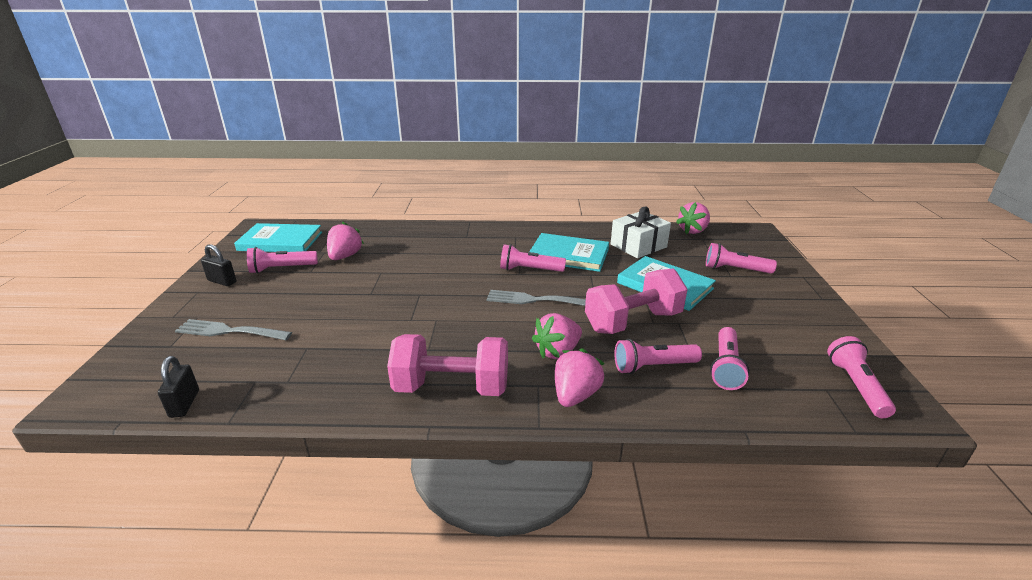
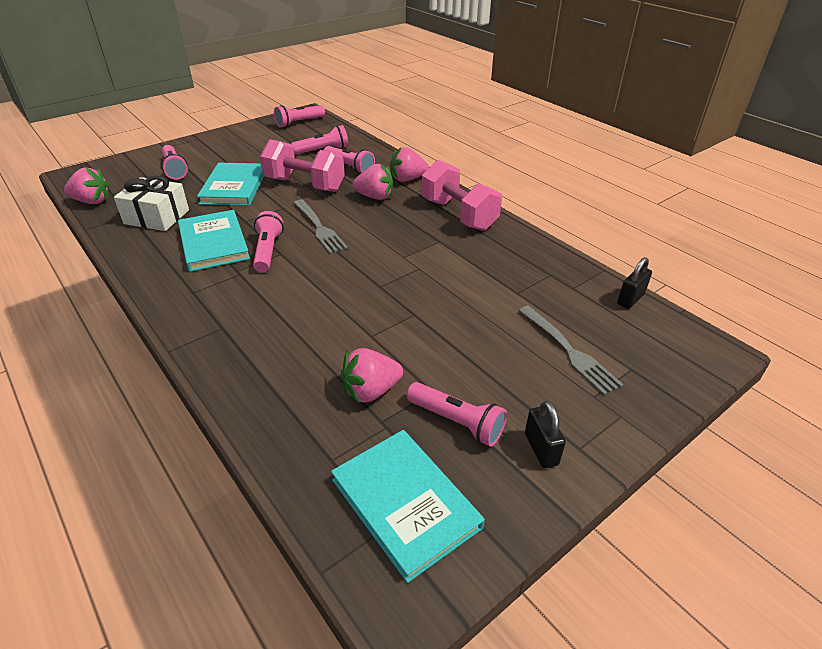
camera: 130 degrees left, 10 degrees up
(529, 270) = (268, 251): pink flashlight -> pink flashlight turned 150 degrees counterclockwise

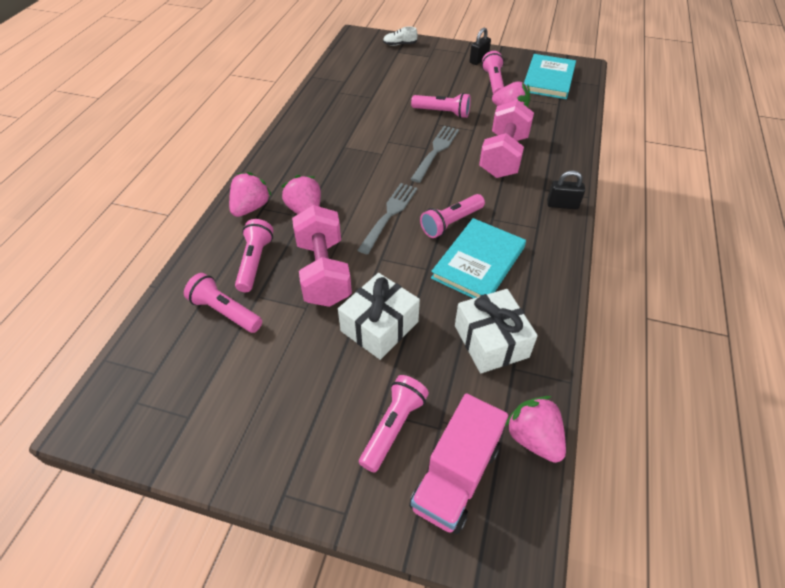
camera: 125 degrees left, 10 degrees up
(124, 174) = (455, 476): none -> pink truck
(234, 187) = (379, 326): turquoise book -> white gift
(299, 122) = (141, 402): pink flashlight -> pink flashlight (442, 113)
(407, 179) = (251, 208): pink strawberry -> pink strawberry turned 105 degrees counterclockwise
(458, 214) = (294, 153): pink dumbbell -> pink dumbbell (503, 156)
(569, 351) = (405, 69): grey fork -> grey fork (436, 151)
(630, 299) = (336, 62): black padlock -> black padlock (562, 205)
(656, 382) = (400, 44): none -> white shoe

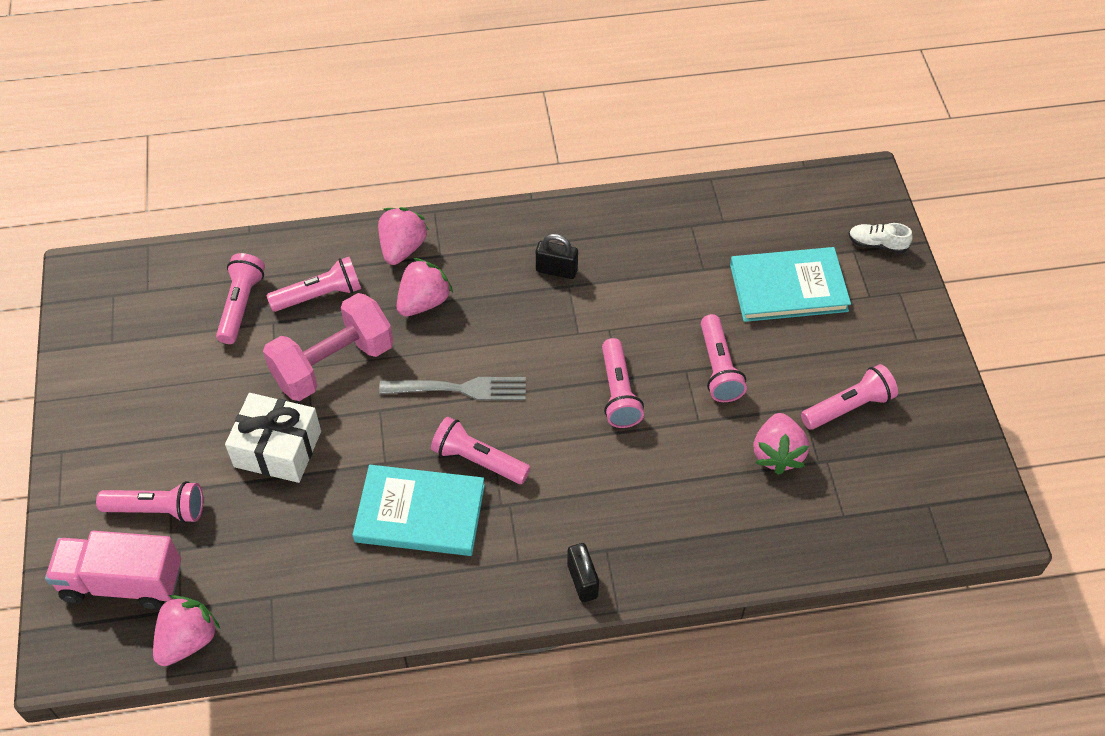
camera: 65 degrees right, 5 degrees up
(251, 208) = (402, 248): pink strawberry -> pink strawberry turned 75 degrees counterclockwise
(400, 44) = (877, 244): white shoe -> white shoe turned 45 degrees counterclockwise
(436, 151) = (618, 392): grey fork -> pink flashlight
(478, 60) = (906, 365): black padlock -> black padlock (556, 270)
(491, 341) = (300, 564): white gift -> none
(503, 156) = (654, 478): pink dumbbell -> none
(548, 79) = (913, 483): turquoise book -> turquoise book (788, 288)

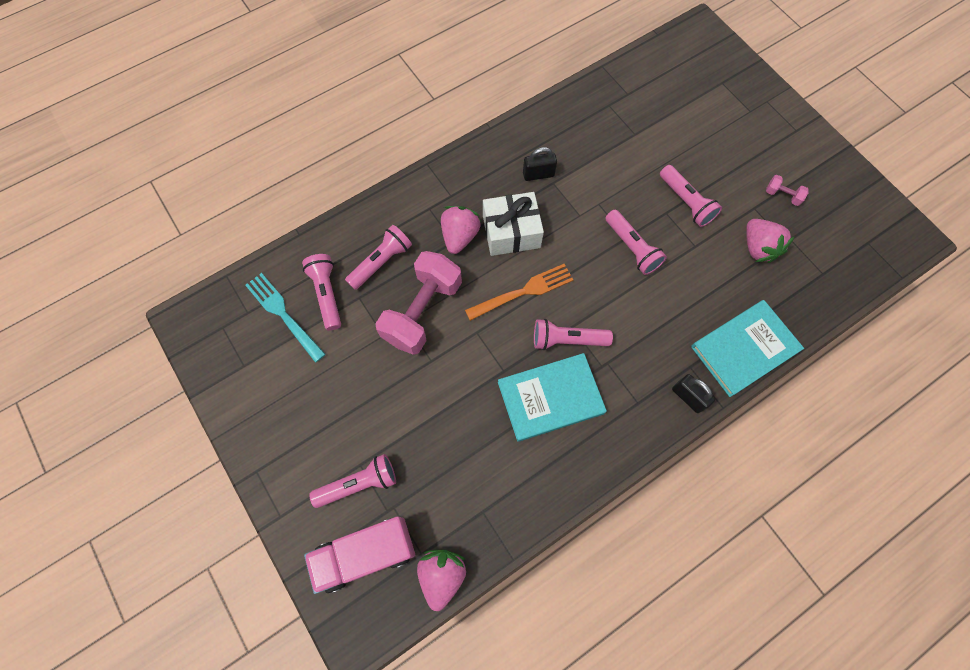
camera: 25 degrees left, 15 degrees up
(183, 307) = (283, 314): none -> turquoise fork
(277, 449) = (420, 395): white gift -> white gift (511, 232)
(402, 248) = (420, 201): pink strawberry -> none
(459, 389) = (523, 291): grey fork -> orange fork
(788, 288) = (697, 125): turquoise book -> turquoise book (744, 349)
(848, 407) = (782, 195): pink flashlight -> pink dumbbell
(877, 244) = (734, 72): white shoe -> none

